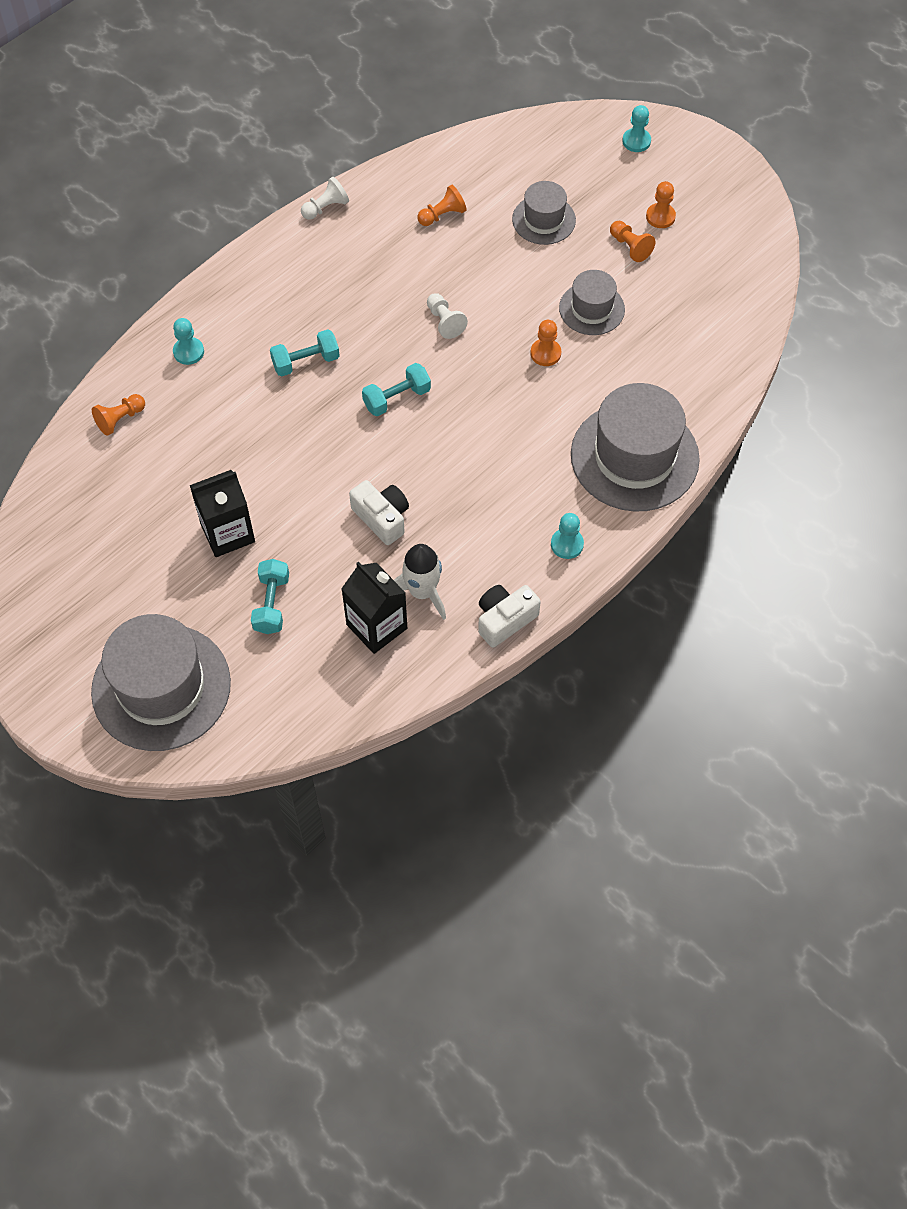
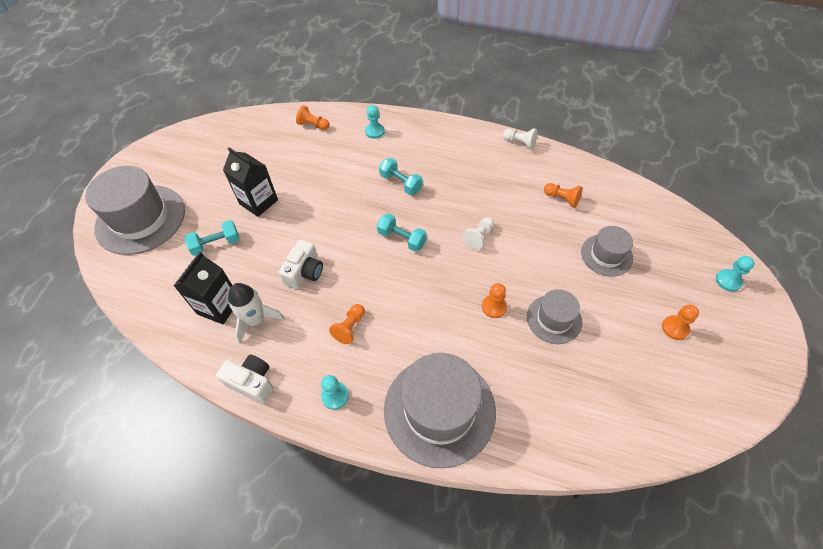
camera: 65 degrees right, 5 degrees down
(630, 247) = (629, 320): orange pawn -> orange pawn (350, 327)

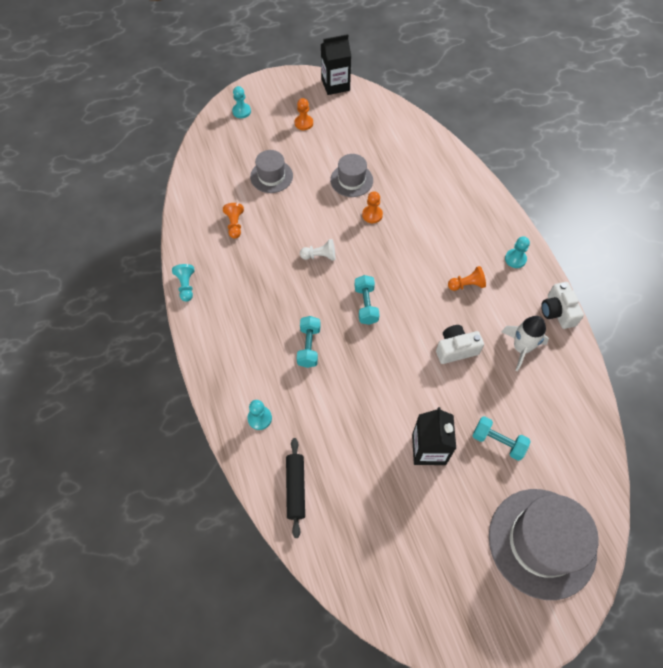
camera: 130 degrees left, 5 degrees up
(219, 306) = (538, 384): black carton -> black carton (335, 85)
(313, 125) = (295, 488): orange pawn -> black rolling pin
(439, 410) = (467, 203): grey hat -> none
(520, 143) = (186, 286): white pawn -> turquoise pawn

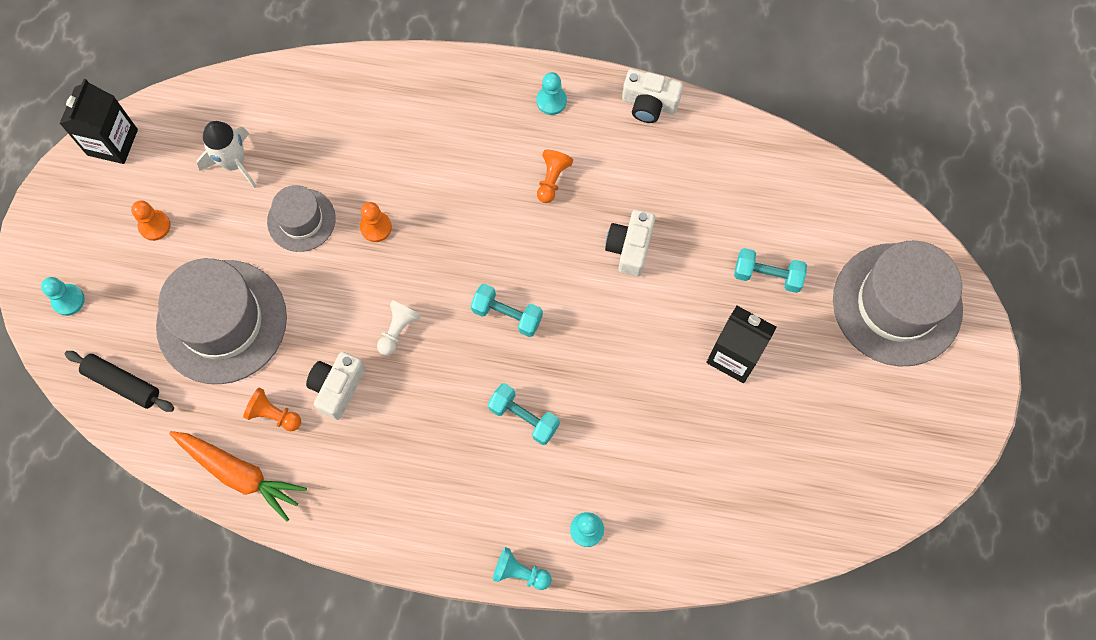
camera: 60 degrees left, 10 degrees up
(186, 286) = (334, 530): turquoise pawn -> turquoise pawn (520, 572)
(193, 227) = (239, 474): none -> orange carrot
(268, 245) = (337, 387): none -> white camera
(271, 176) = (222, 321): grey hat -> grey hat, size x1.85
(295, 488) = (699, 533): black rolling pin -> black rolling pin (122, 384)
(498, 442) = (767, 276): turquoise dumbbell -> turquoise dumbbell turned 45 degrees clockwise
(521, 348) = (671, 175): white rocket -> white rocket (234, 163)

